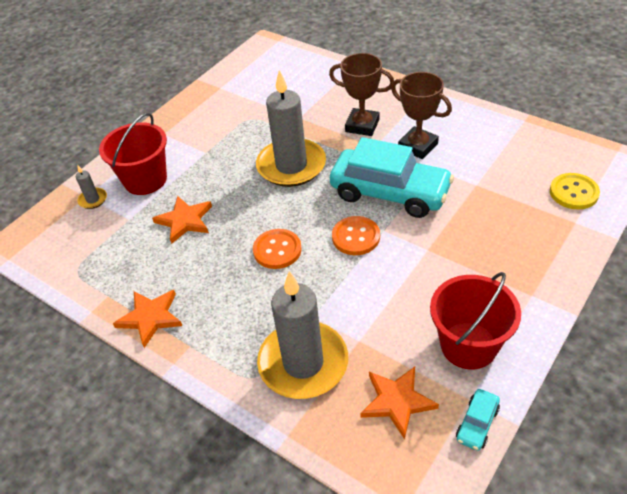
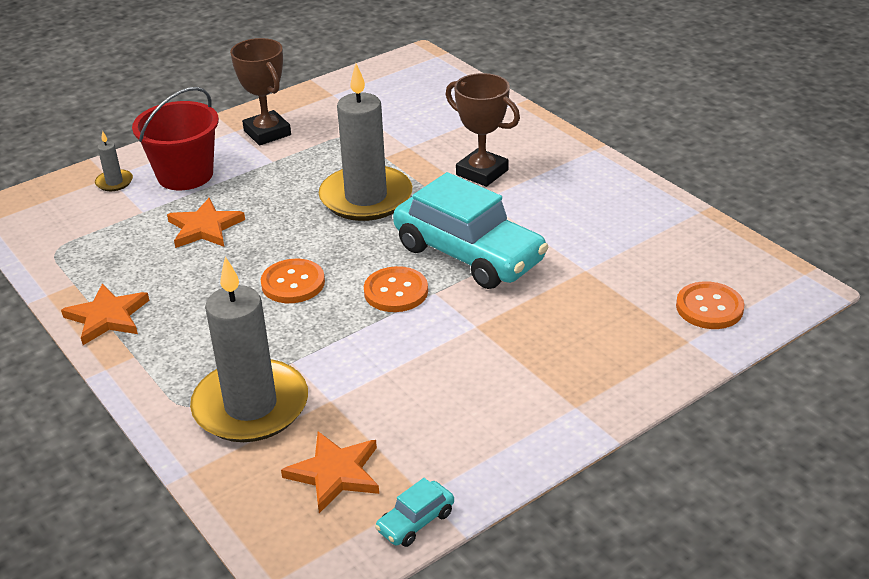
camera: 15 degrees right, 10 degrees down
(418, 146) = (538, 210): brown trophy -> brown trophy (267, 133)
(468, 345) = (459, 439): red bucket -> none
(573, 192) = (709, 307): yellow button -> orange button

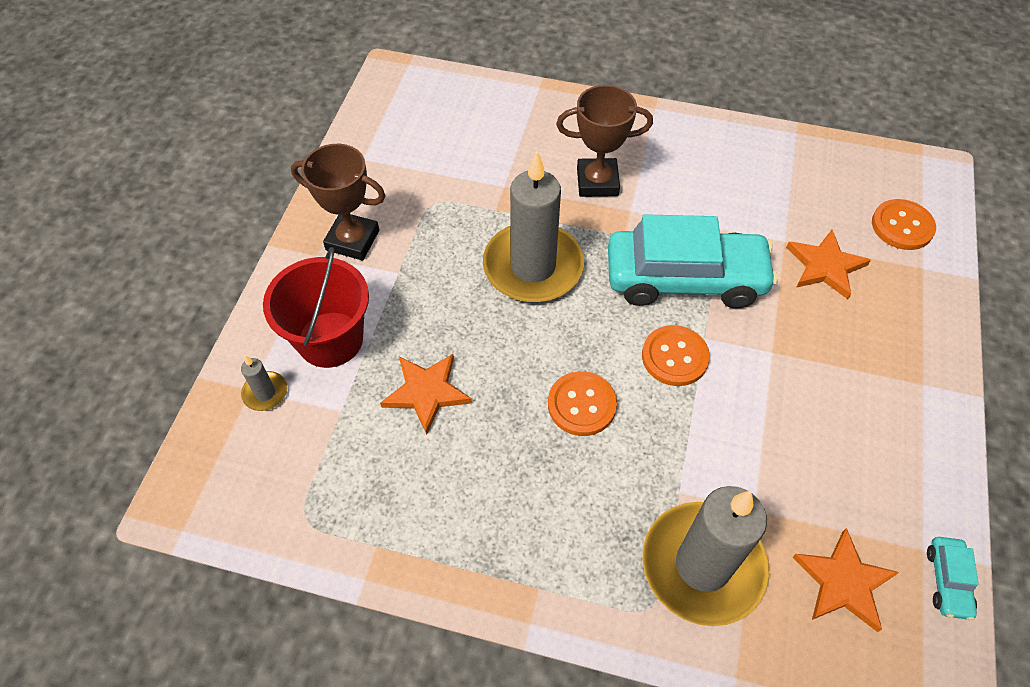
camera: 40 degrees left, 20 degrees up
(107, 317) = (459, 562): orange star -> orange star (825, 266)

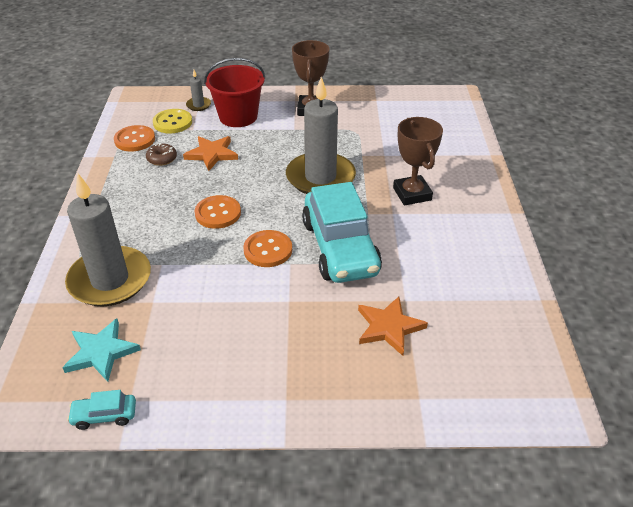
camera: 75 degrees right, 15 degrees down
(305, 440) = (172, 122): none -> yellow button
(413, 468) = (162, 159): none -> brown donut
(843, 582) = (101, 352): orange star -> turquoise star
(902, 226) = (464, 380): orange button -> orange button (135, 140)

